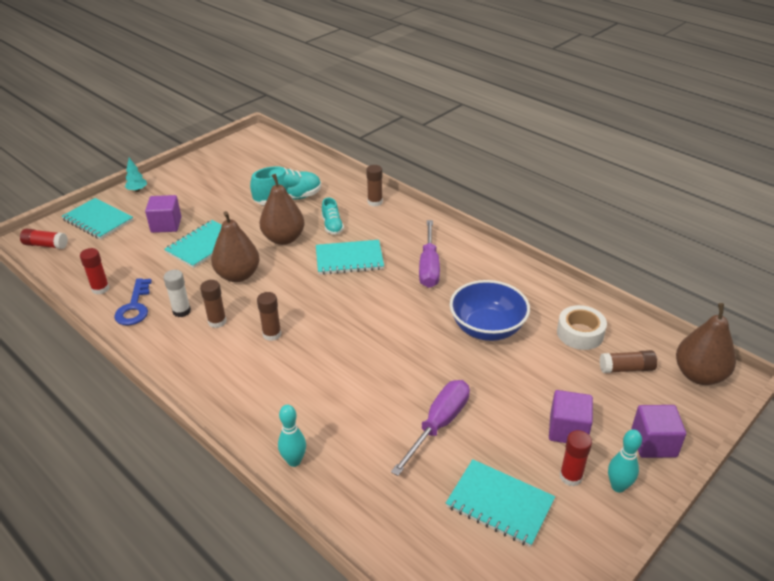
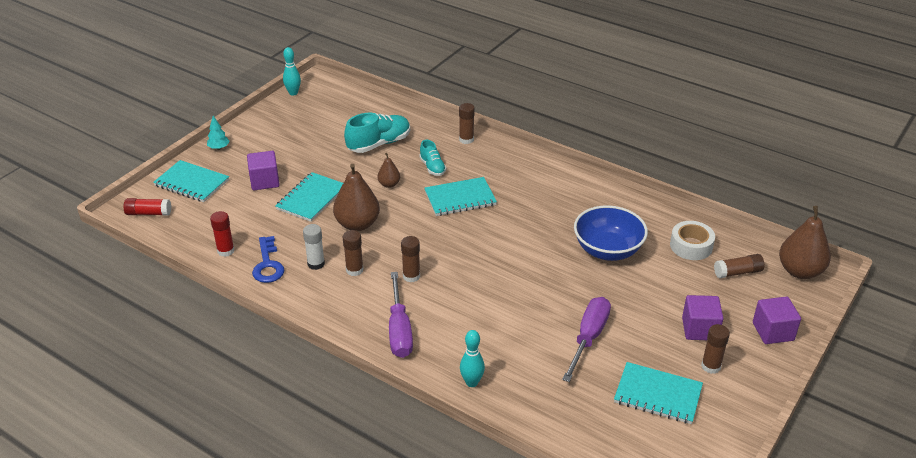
camera: 10 degrees left, 0 degrees up
(284, 239) = (389, 184): brown pear -> brown pear, size x0.52
(429, 267) = (538, 198): purple screwdriver -> purple screwdriver (399, 330)
(570, 476) = (711, 366): red glue stick -> brown glue stick
(618, 486) = (751, 369): turquoise bowling pin -> turquoise bowling pin (293, 93)

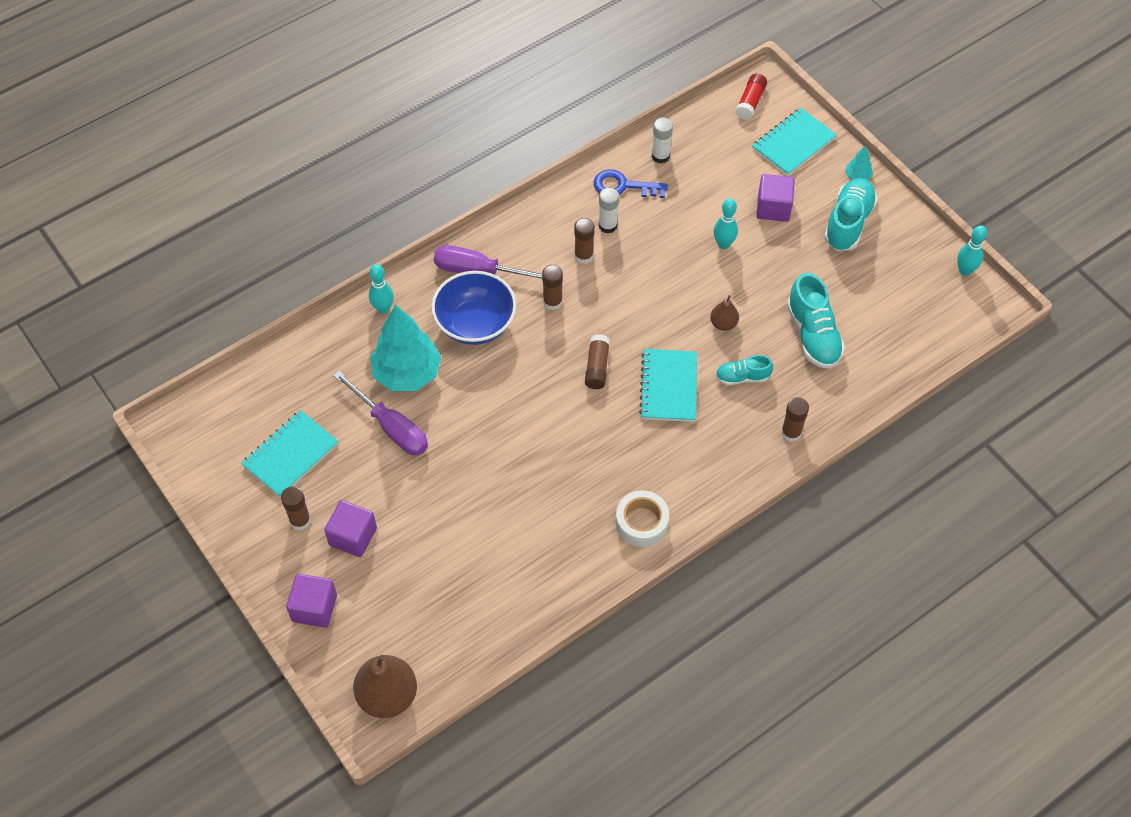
camera: 110 degrees right, 20 degrees up
(225, 251) = (660, 156): red glue stick -> white glue stick
(267, 145) = (848, 223): none -> turquoise shoe
(311, 198) = (723, 244): turquoise notebook -> turquoise bowling pin
(357, 224) = (659, 276): brown pear -> none
(531, 344) = (407, 374): none -> turquoise tree
(607, 250) = (513, 503): blue bowl -> blue bowl (475, 323)
(691, 246) = (482, 597): white tape -> white tape (641, 523)
(737, 272) = (417, 624): brown glue stick -> brown glue stick (597, 367)

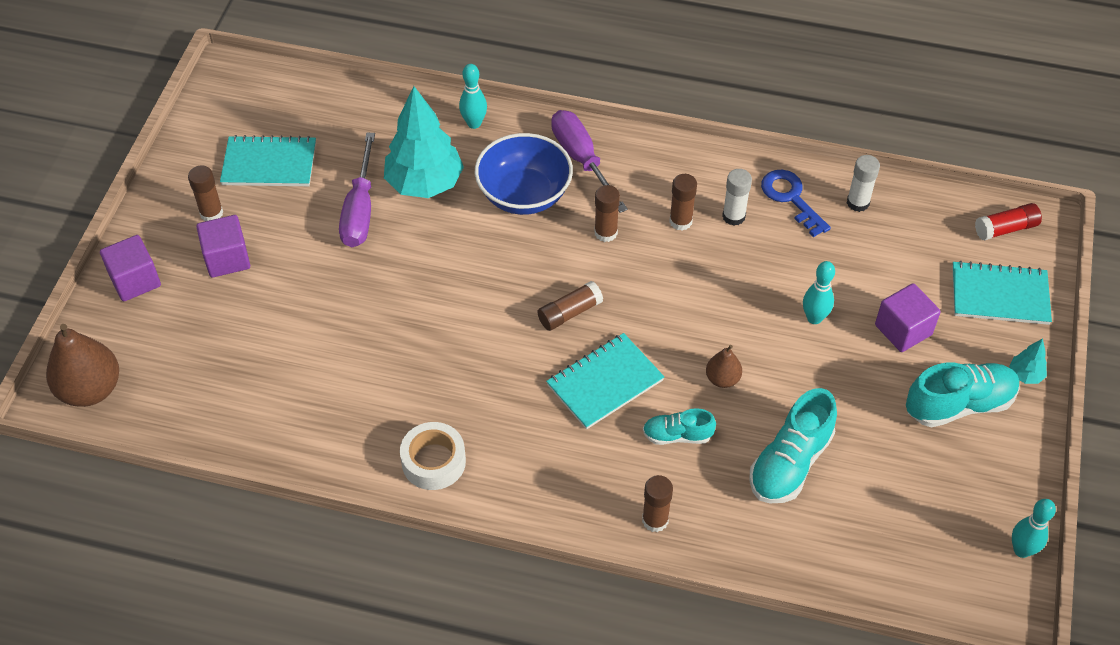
camera: 50 degrees right, 5 degrees down
(742, 377) = (677, 435): turquoise shoe -> turquoise shoe turned 45 degrees counterclockwise

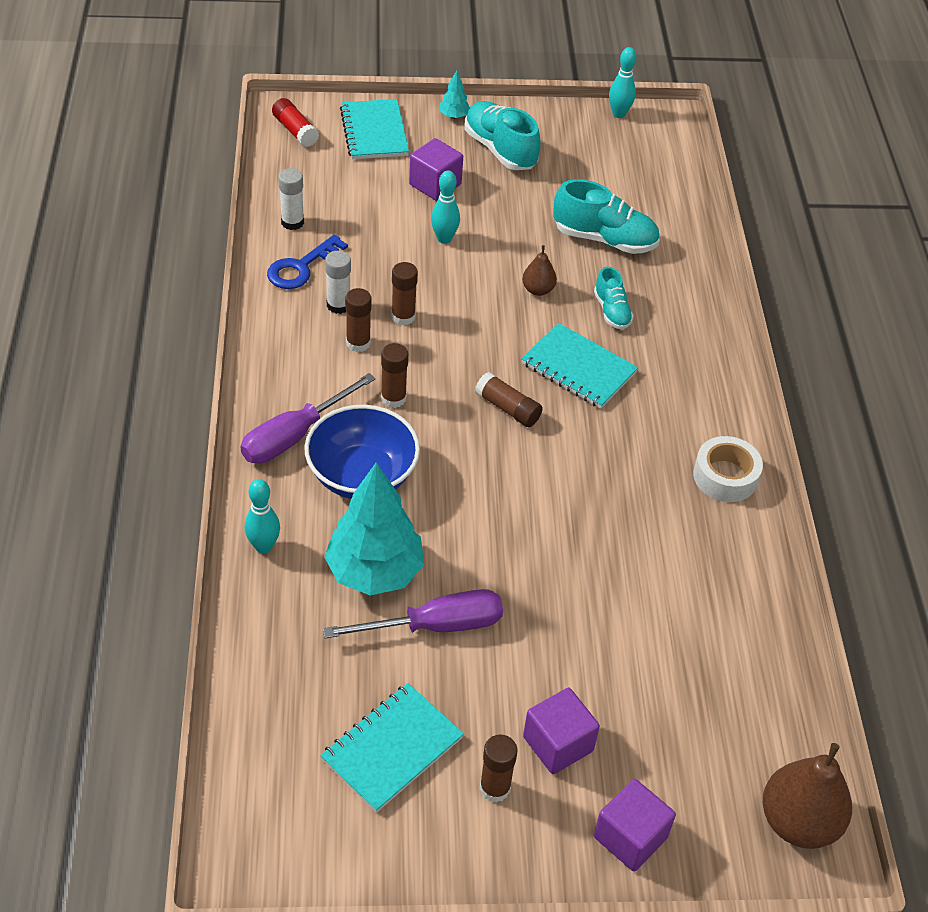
camera: 110 degrees left, 5 degrees down
(269, 164) = (392, 749): turquoise notebook -> turquoise notebook turned 60 degrees clockwise
(655, 520) = (702, 313): brown glue stick -> brown glue stick (403, 316)

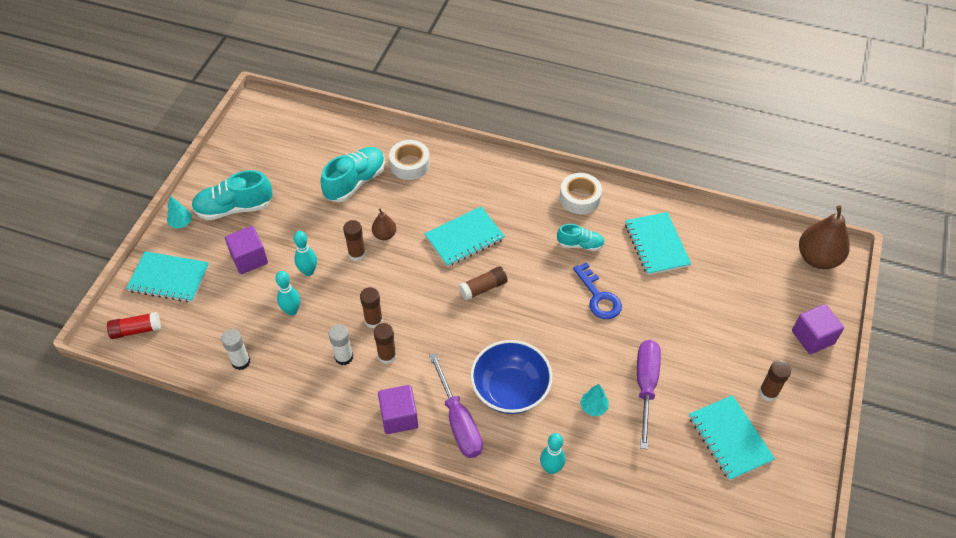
camera: 65 degrees left, 5 degrees up
(301, 267) = (293, 370): blue key -> blue key (598, 297)
(375, 572) = (593, 407): turquoise tree -> turquoise tree, size x0.43
(393, 398) = (448, 350): brown glue stick -> brown glue stick (357, 254)
(558, 744) = (745, 350): purple cube -> purple cube (399, 417)
(611, 311) = (422, 202): turquoise shoe -> turquoise shoe (580, 244)
(619, 114) = (236, 129): turquoise bowling pin -> turquoise bowling pin (292, 311)
(667, 282) = (410, 164): none -> white tape
(694, 589) = (656, 245): none -> turquoise notebook

